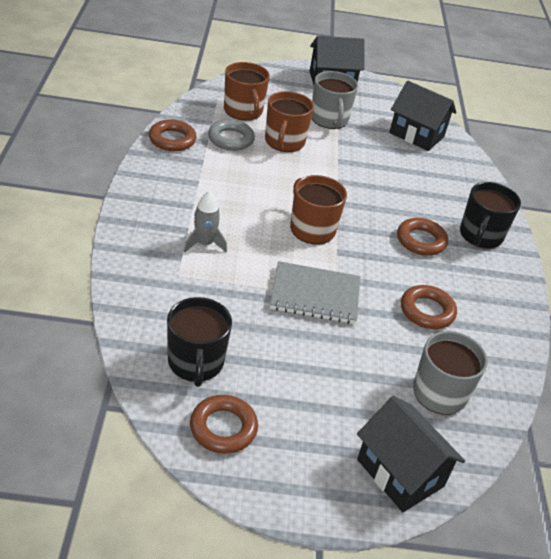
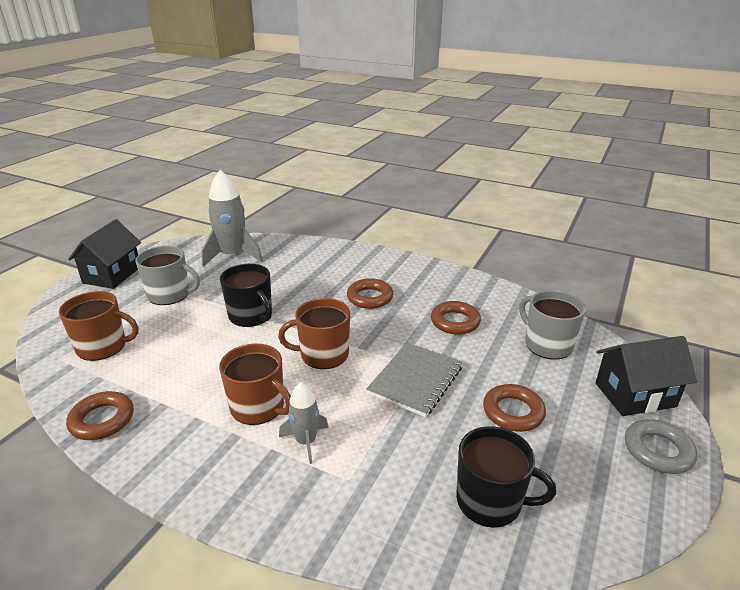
camera: 60 degrees left, 10 degrees down
(223, 428) = (586, 503): brown ring -> brown ring (513, 412)
(230, 139) = (143, 370): grey ring -> grey ring (658, 451)
(284, 142) = (180, 333): brown mug -> brown mug (258, 407)
(416, 135) = (233, 256): black house -> grey rocket
(480, 235) = (377, 267): black mug -> black mug (251, 316)

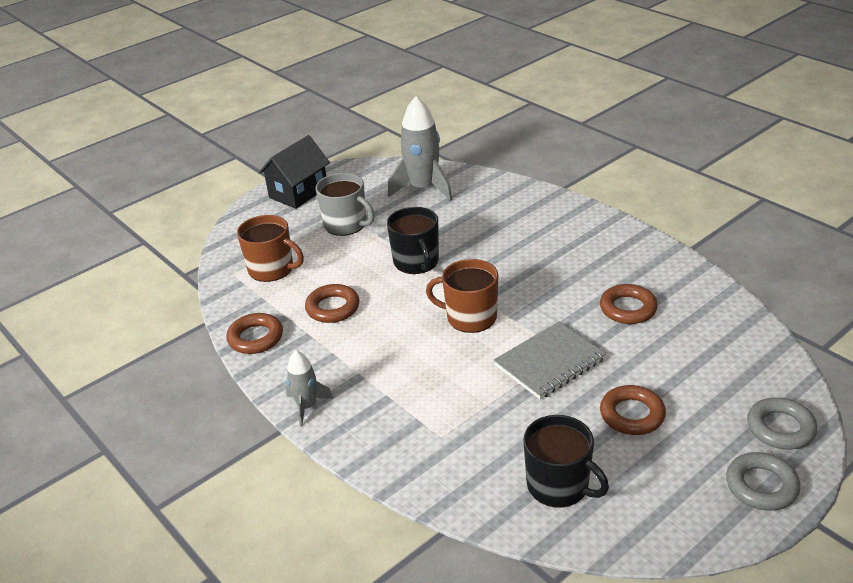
camera: 25 degrees right, 5 degrees up
(258, 407) = (389, 355): brown mug -> none
(306, 441) = (418, 396): grey rocket -> grey rocket (307, 406)
(370, 297) = (548, 263): brown ring -> brown ring (333, 308)
(547, 344) = (718, 354): grey mug -> none
(635, 395) = (780, 428): black house -> grey ring

